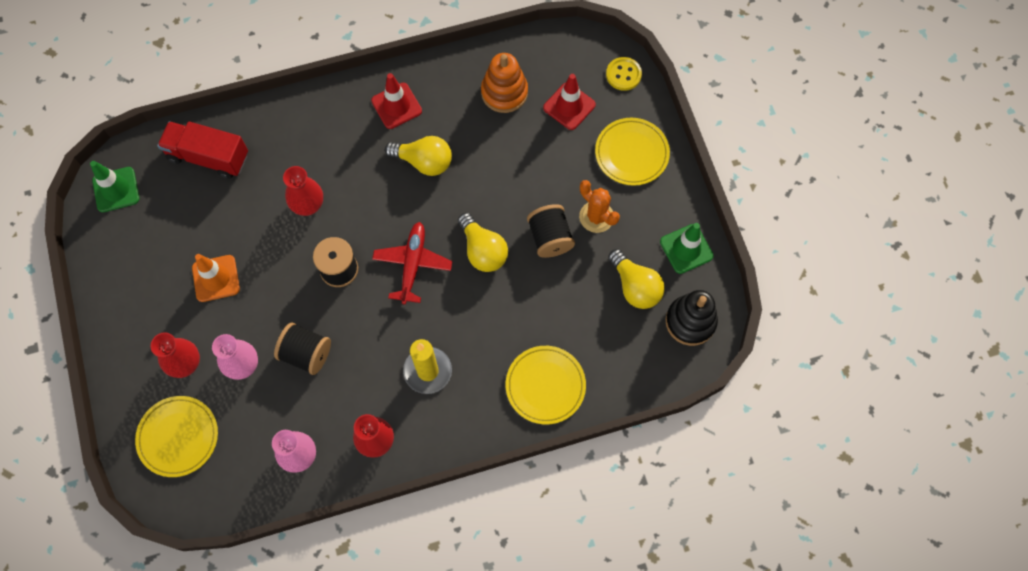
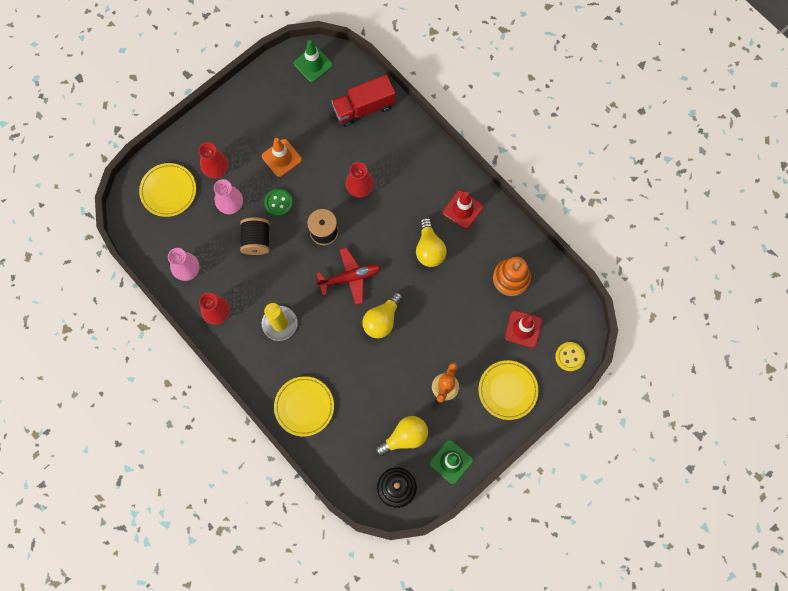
camera: 65 degrees right, 5 degrees up
(208, 157) = (364, 108): red truck -> red truck turned 105 degrees counterclockwise
(272, 307) = (278, 203): none -> green button
(550, 238) = (413, 361): black spool -> none
(635, 286) = (405, 437): yellow light bulb -> yellow light bulb turned 150 degrees counterclockwise

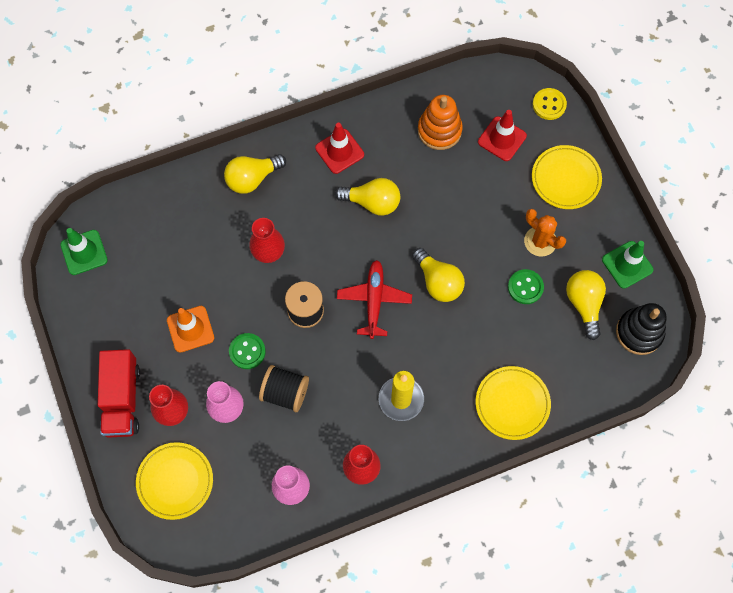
camera: 70 degrees left, 5 degrees down
(364, 108) = (168, 214): red truck -> red truck (122, 399)
(402, 387) = (525, 287): none -> green button
(415, 155) = (252, 178): none -> yellow light bulb

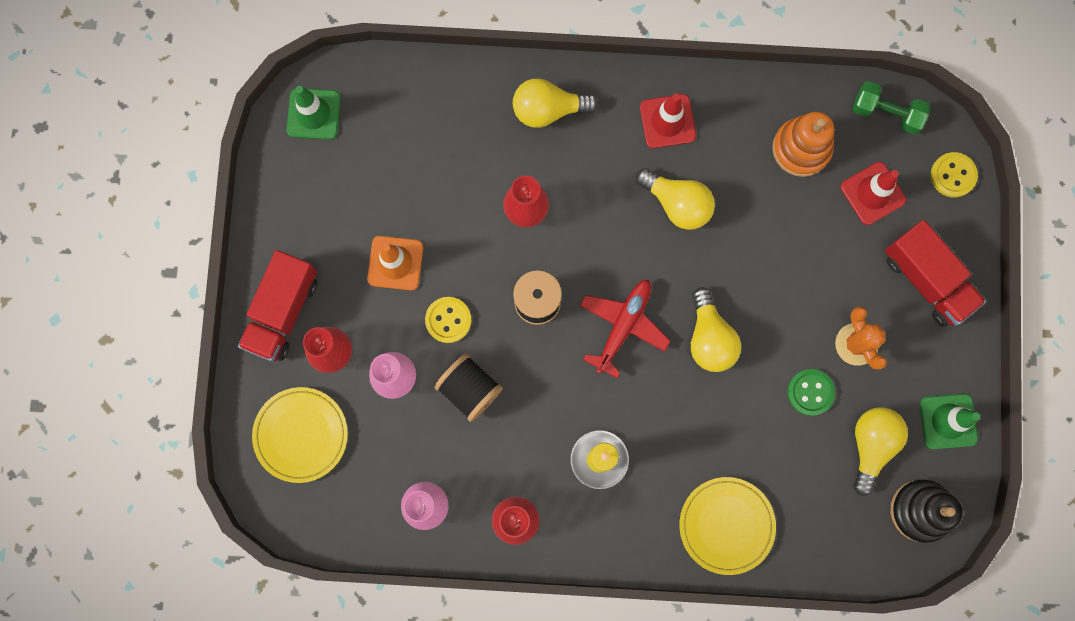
camera: 25 degrees right, 10 degrees up
(247, 351) = (448, 320): green button -> yellow button
(485, 84) = (886, 113): none -> green dumbbell
(565, 179) = (926, 280): yellow plate -> red truck

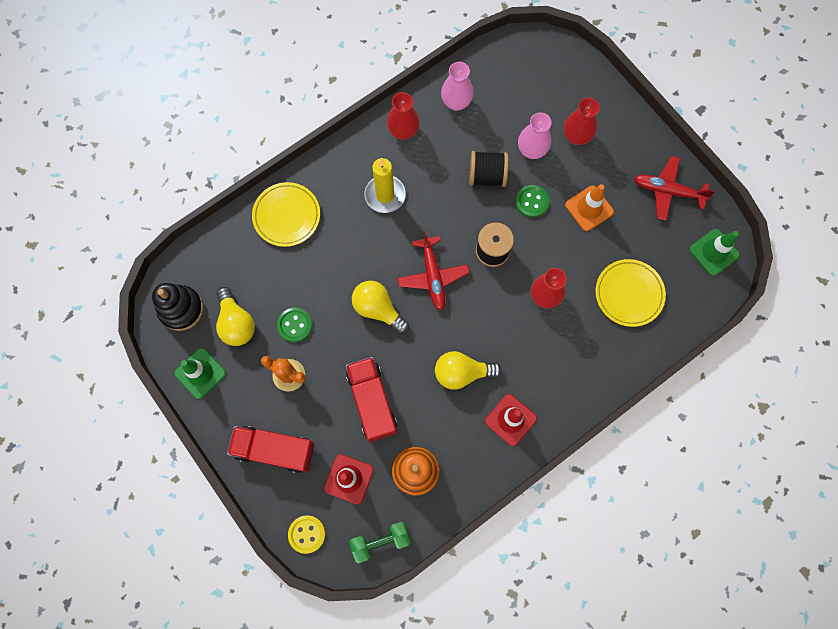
camera: 140 degrees right, 5 degrees down
(283, 311) = (623, 136): red truck -> red truck (372, 402)
(296, 213) = (667, 191): none -> red plane
(301, 435) = (553, 85): yellow plate -> yellow plate (629, 294)
(448, 320) = (532, 202): yellow button -> green button
(548, 110) = (586, 367): yellow light bulb -> none

